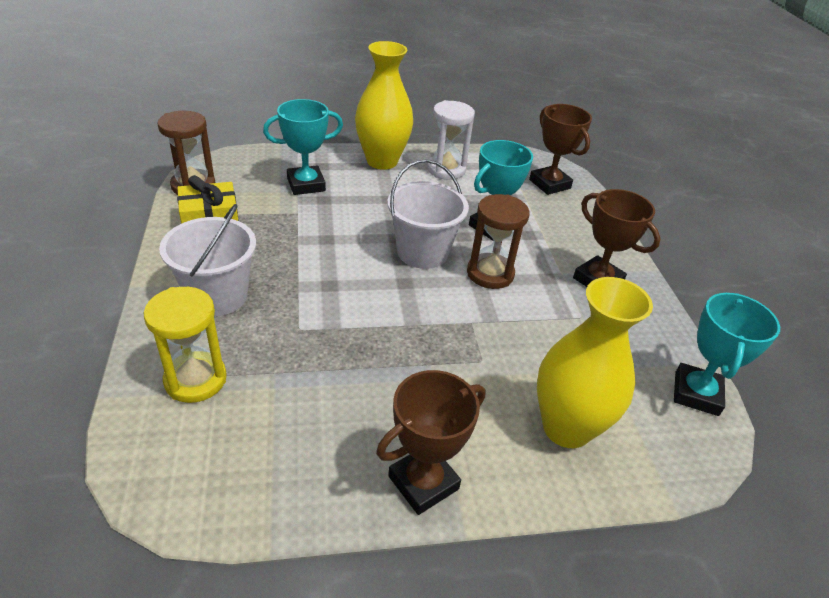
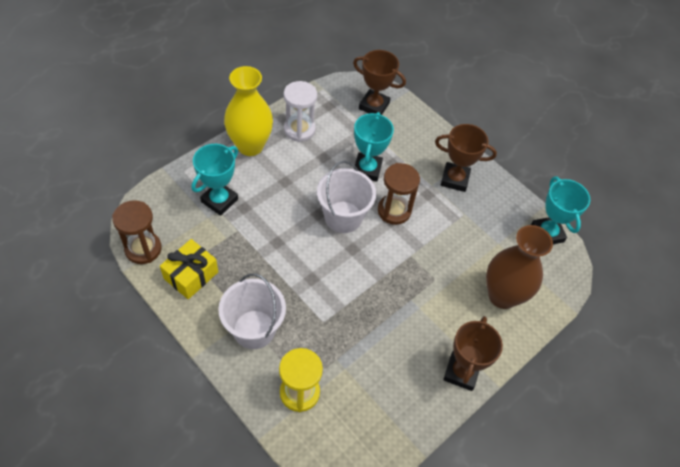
camera: 35 degrees left, 15 degrees up
(566, 428) = (502, 296): yellow vase -> brown vase

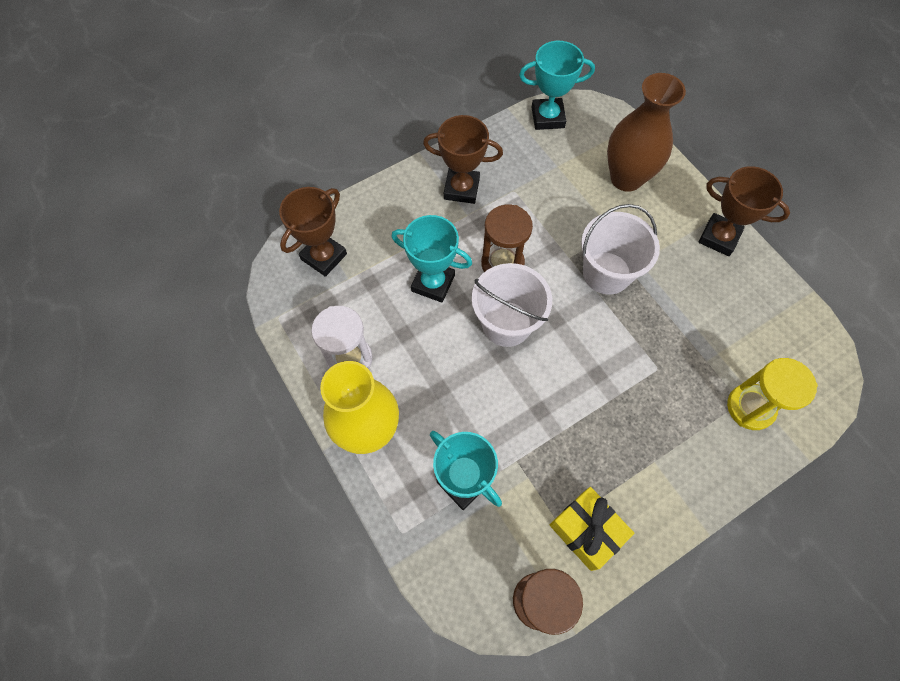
camera: 75 degrees left, 10 degrees up
(254, 329) = (669, 452): white bucket -> white bucket (606, 273)
(454, 179) = (461, 189): brown trophy -> brown trophy turned 75 degrees clockwise

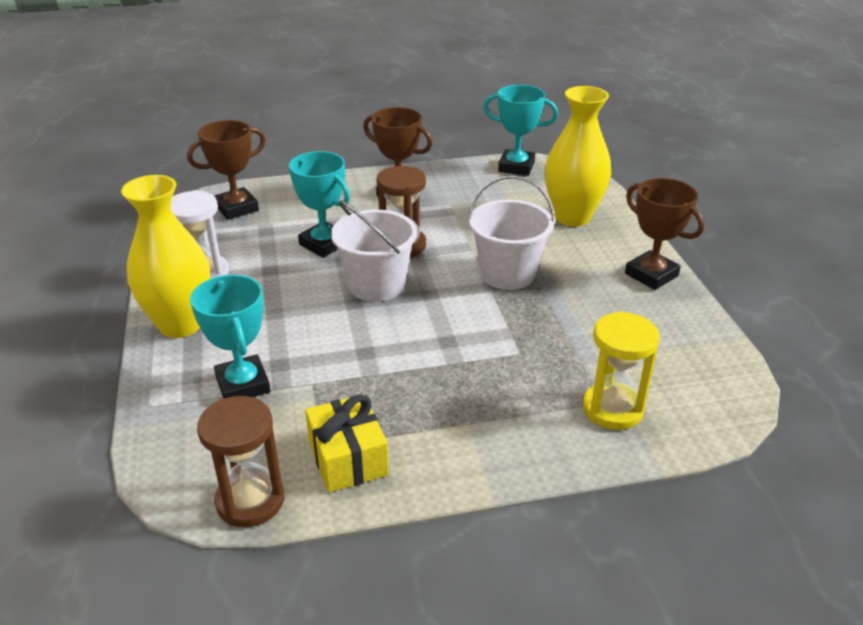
camera: 20 degrees right, 30 degrees down
(626, 178) = (572, 217): brown vase -> yellow vase

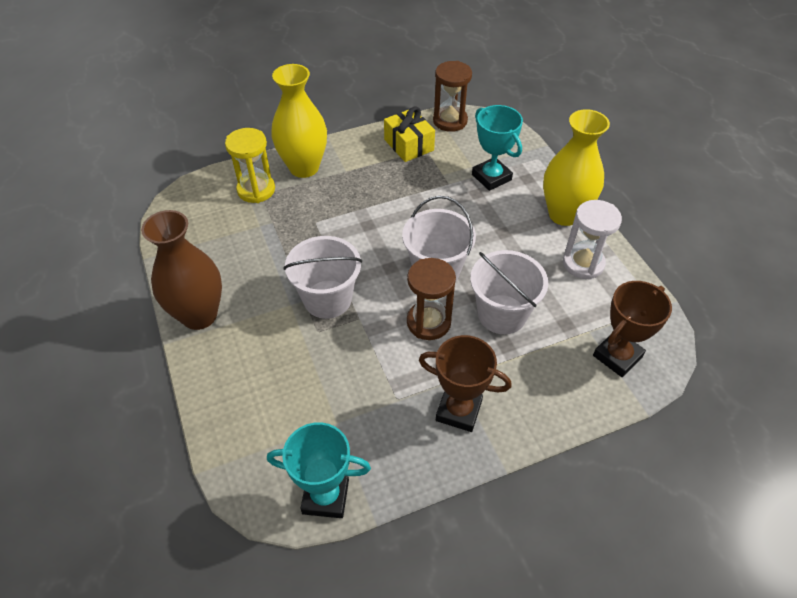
camera: 170 degrees right, 15 degrees up
(324, 244) = (502, 314): turquoise trophy -> white bucket
(572, 217) = (262, 394): yellow vase -> yellow vase (304, 167)
(651, 275) = (199, 315): brown trophy -> brown vase

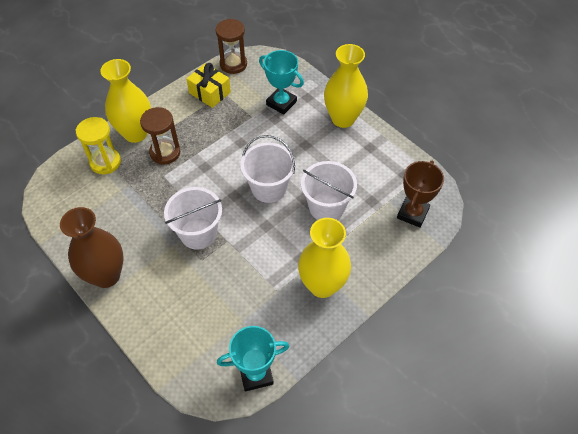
camera: 20 degrees left, 5 degrees up
(428, 322) = (278, 228): brown hourglass -> brown hourglass (165, 153)
(458, 410) = (322, 285): brown trophy -> yellow vase
(583, 263) = (368, 153): white hourglass -> none

